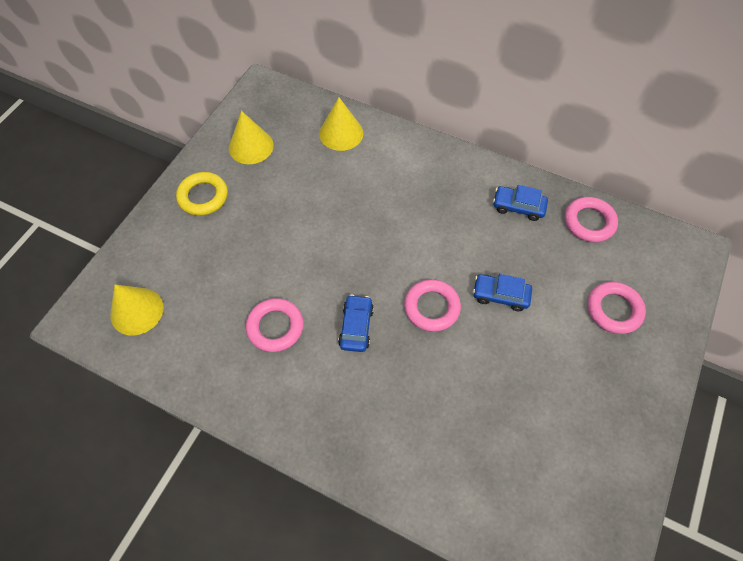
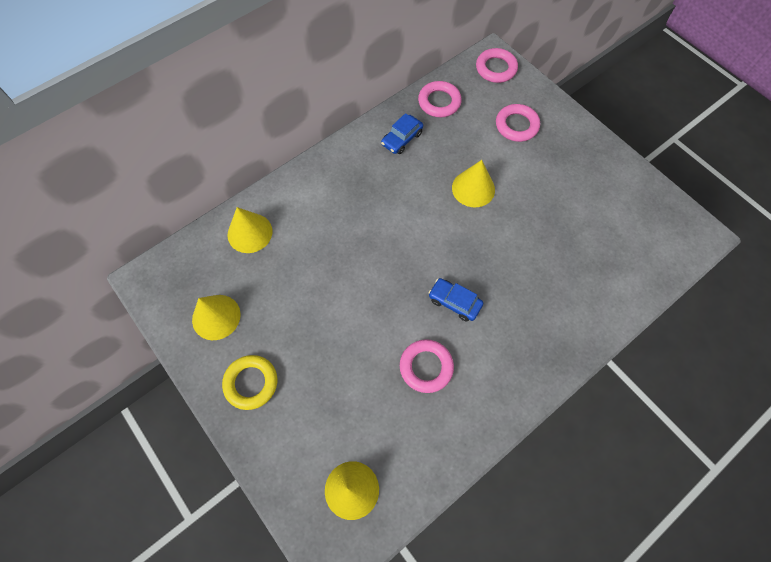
camera: 65 degrees left, 5 degrees up
(431, 307) = (462, 239): pink ring -> pink ring (496, 68)
(500, 295) = (473, 188): blue car -> yellow cone

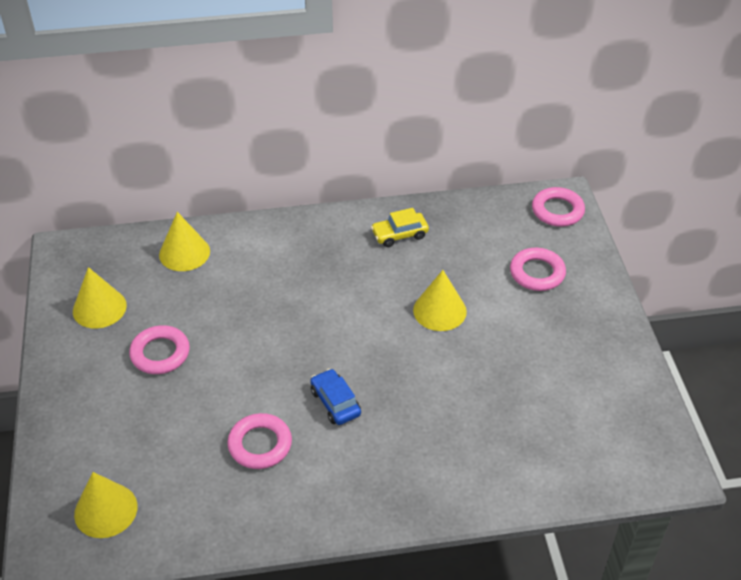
camera: 30 degrees right, 20 degrees down
(251, 383) = (87, 376): yellow ring -> none
(402, 139) = (399, 234): blue car -> yellow car
(439, 102) = (467, 217): pink ring -> pink ring (160, 353)

